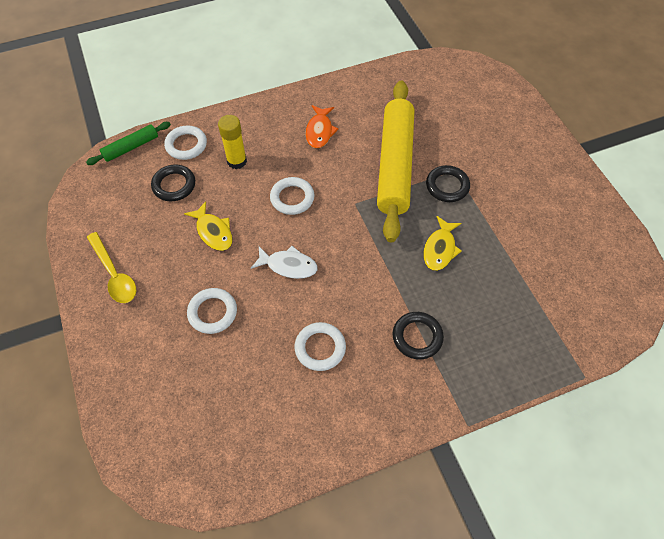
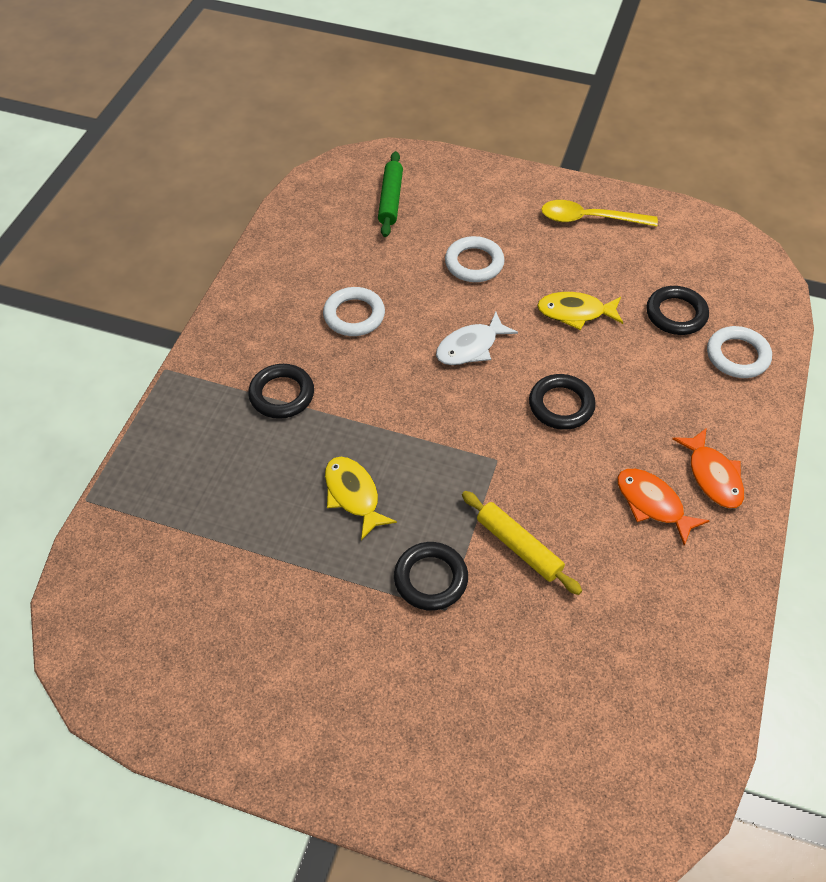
camera: 130 degrees right, 5 degrees down
(131, 147) = (773, 306): green rolling pin -> green rolling pin (390, 200)
(237, 161) = (668, 387): yellow glue stick -> none
(281, 119) = (712, 476): none -> orange fish
(292, 198) = (561, 405): white ring -> black ring
(395, 165) = (518, 547): yellow rolling pin -> yellow rolling pin, size x0.46

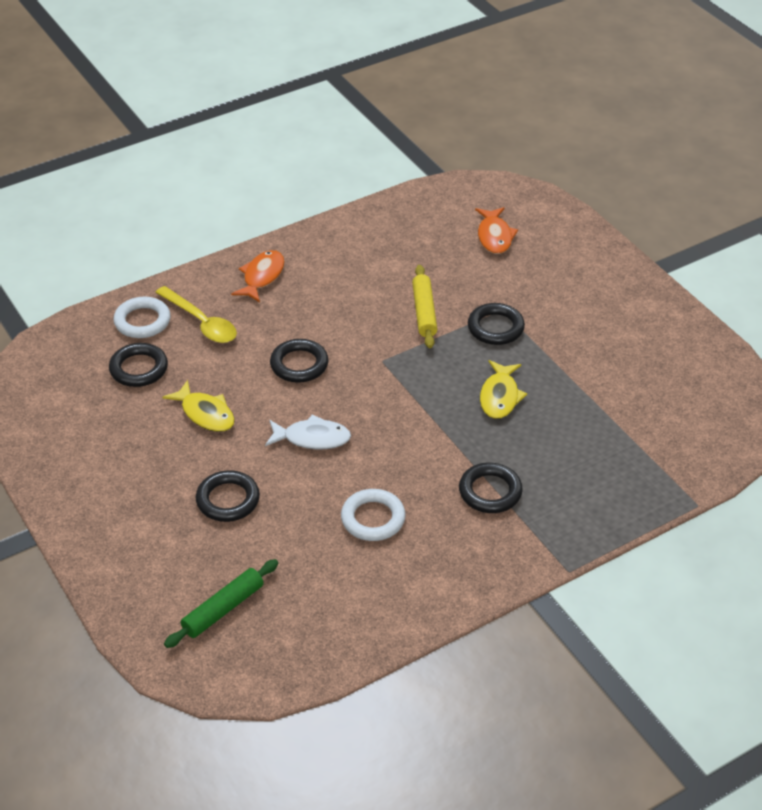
camera: 140 degrees left, 10 degrees down
(474, 263) = (228, 500): white ring -> black ring
(589, 219) = (88, 476): yellow spoon -> yellow spoon (201, 322)
(652, 504) = (317, 285): orange fish -> orange fish (494, 236)

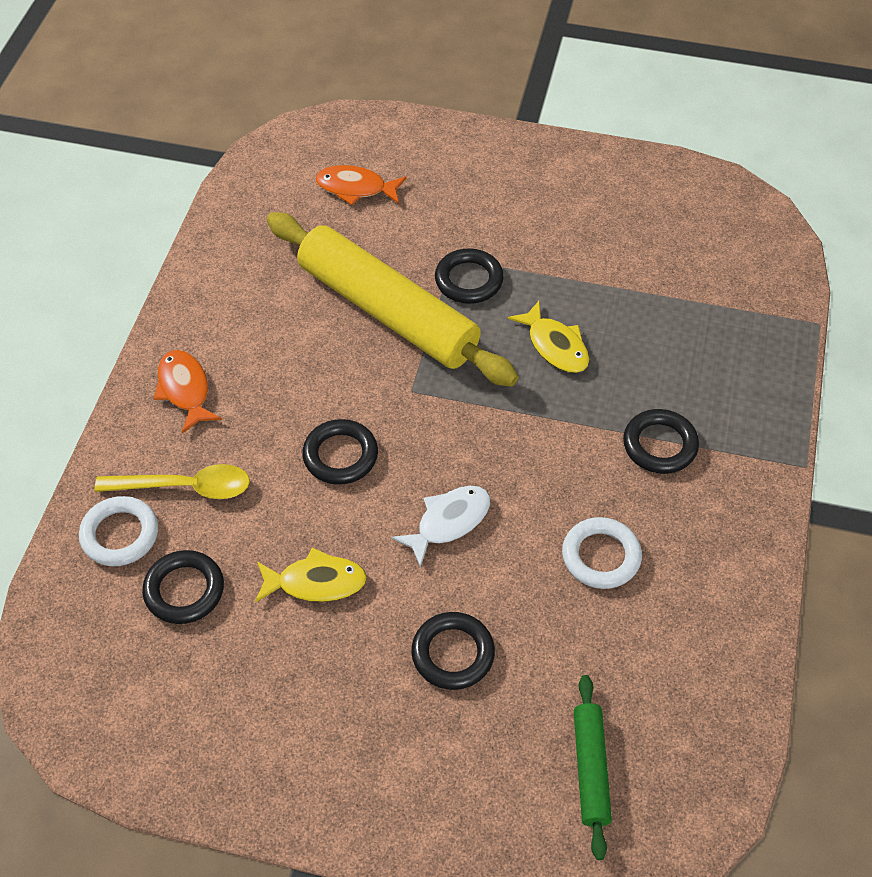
camera: 45 degrees left, 10 degrees up
(424, 312) = (388, 311): yellow rolling pin -> yellow rolling pin, size x2.16
(494, 236) = (355, 188): orange fish -> orange fish turned 150 degrees clockwise

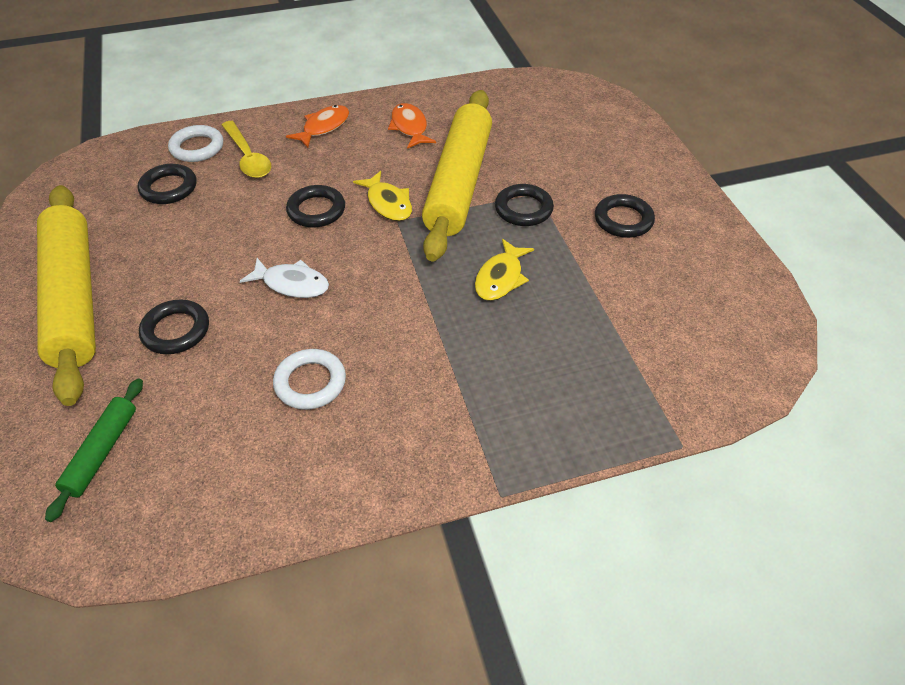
camera: 60 degrees right, 5 degrees down
(316, 582) = (204, 240): yellow fish -> yellow fish (388, 203)
(330, 746) = (73, 298): none -> yellow rolling pin
(355, 188) = (555, 126): orange fish -> orange fish (409, 127)
(591, 769) = (102, 452): green rolling pin -> green rolling pin turned 45 degrees counterclockwise
(660, 445) = (448, 379): black ring -> black ring (623, 220)

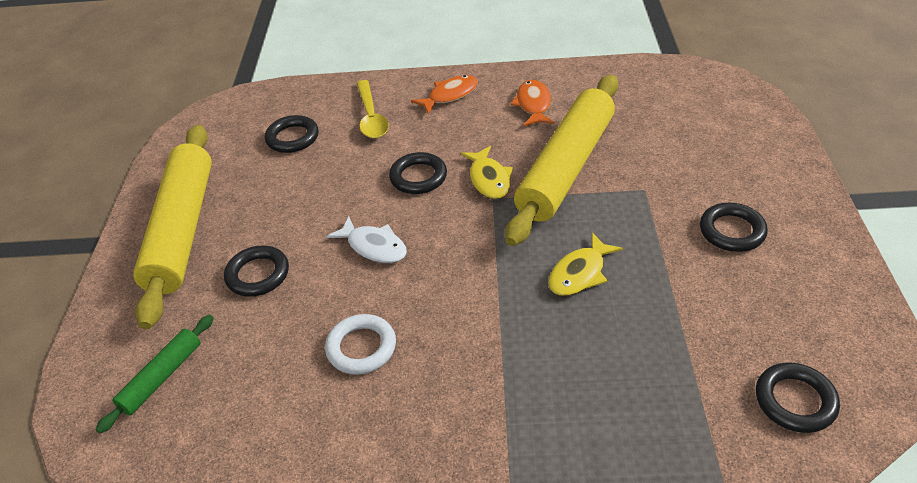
camera: 20 degrees right, 5 degrees down
(197, 147) = (329, 102): white ring -> none
(523, 209) = (625, 204): black ring -> black ring (795, 401)

